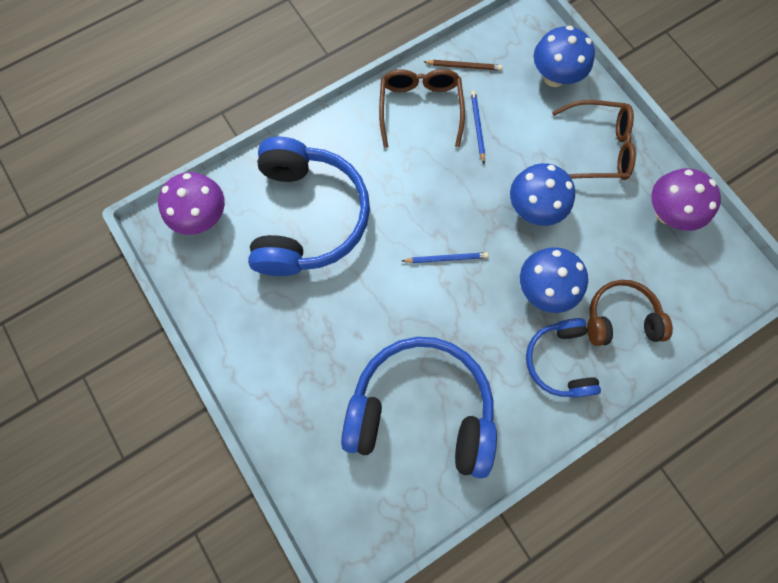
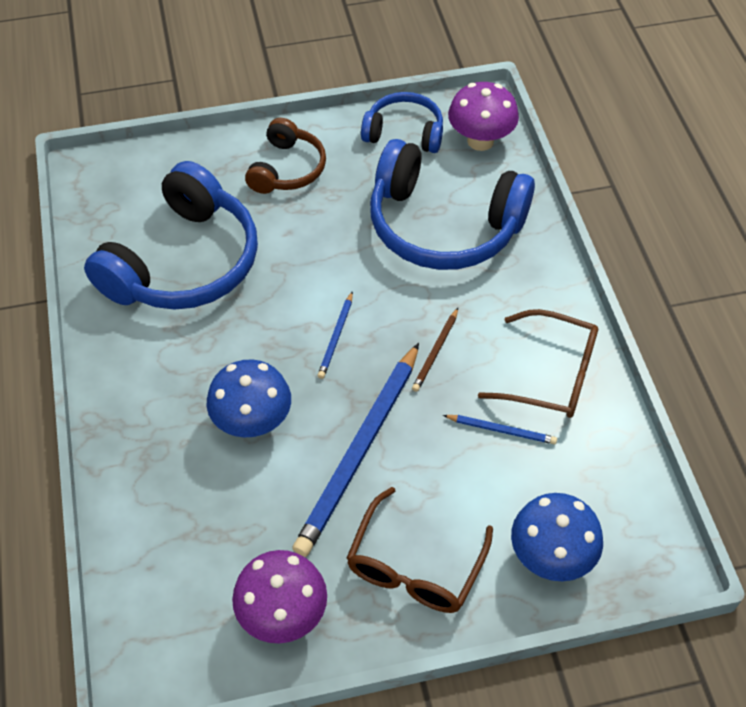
camera: 110 degrees right, 20 degrees down
(464, 66) = (603, 447): brown pencil -> brown pencil (435, 352)
(533, 208) = (360, 451): blue mushroom -> blue pencil
(558, 361) = (161, 405): blue headphones -> blue headphones (404, 132)
(620, 318) = (175, 491): brown headphones -> brown headphones (287, 169)

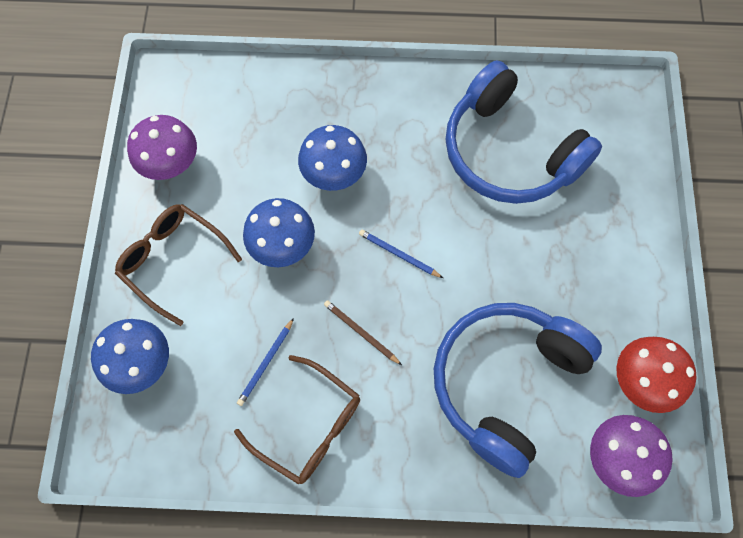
camera: 105 degrees right, 15 degrees up
(287, 169) = (606, 257): brown headphones -> none
(360, 451) = (283, 246): blue pencil -> blue mushroom
(404, 132) = (641, 381): blue headphones -> red mushroom
(550, 374) = (308, 425): brown glasses -> brown glasses turned 90 degrees counterclockwise

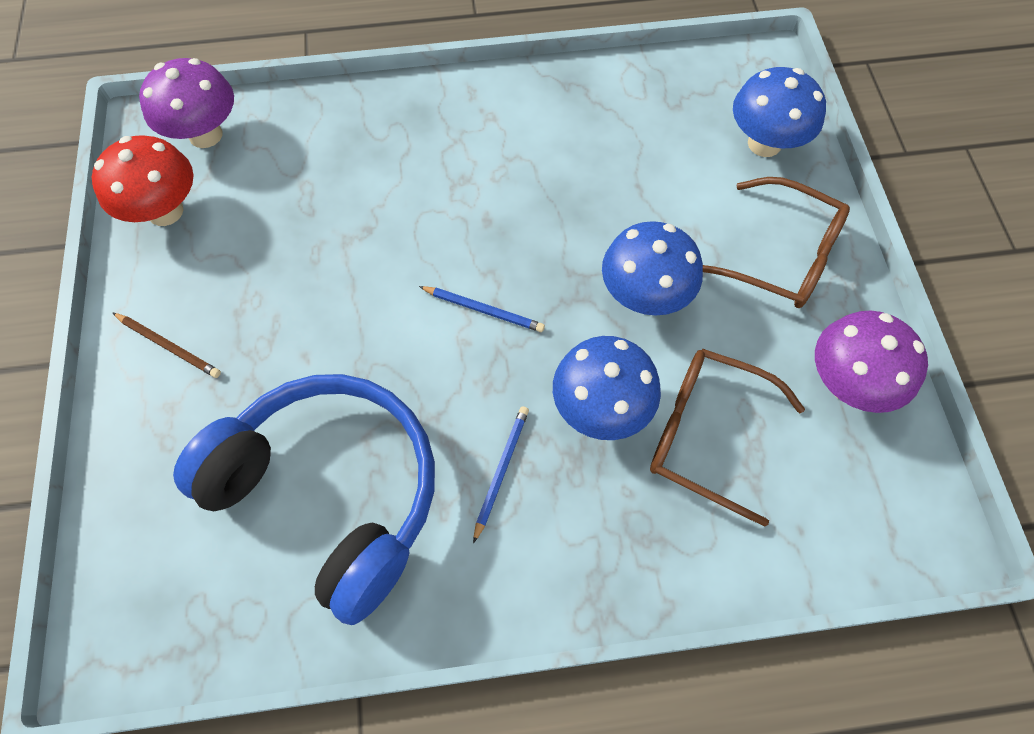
camera: 170 degrees right, 5 degrees down
(266, 363) = (621, 164): blue pencil -> blue pencil (501, 471)
(308, 425) = (555, 115): brown glasses -> brown glasses (708, 435)
(361, 332) = (516, 211): brown pencil -> brown pencil (169, 346)
(505, 382) = (333, 186): blue headphones -> none

